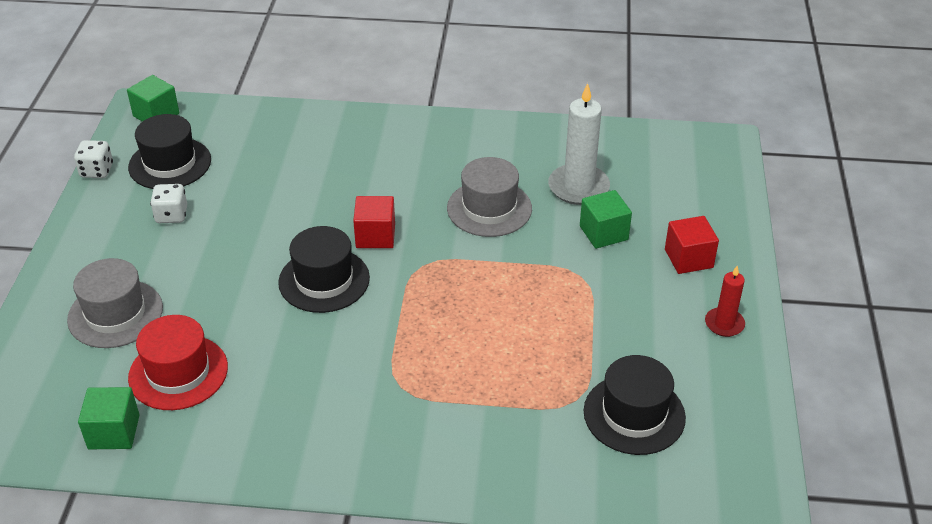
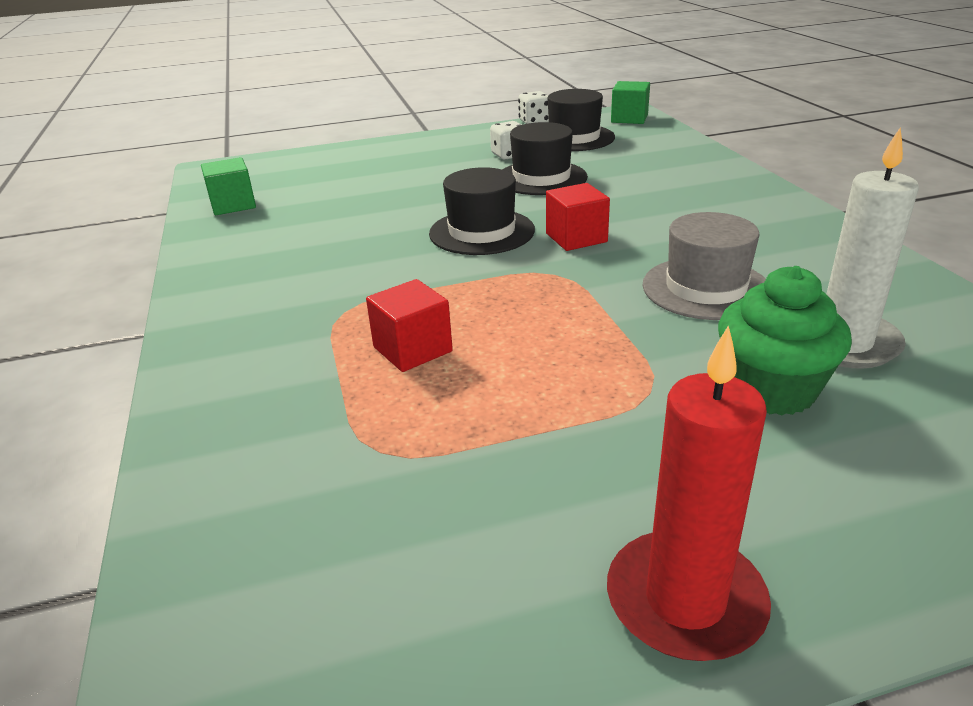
camera: 70 degrees right, 10 degrees down
(115, 314) = (371, 170): grey hat -> none
(178, 372) = (313, 208): red hat -> none
(603, 233) = (771, 390): green cube -> green cupcake
(634, 414) = (373, 524): black hat -> black hat (541, 178)
(688, 258) = (820, 503): red cube -> red cube (412, 349)
(724, 324) = (685, 600): red candle -> red candle, size x1.75

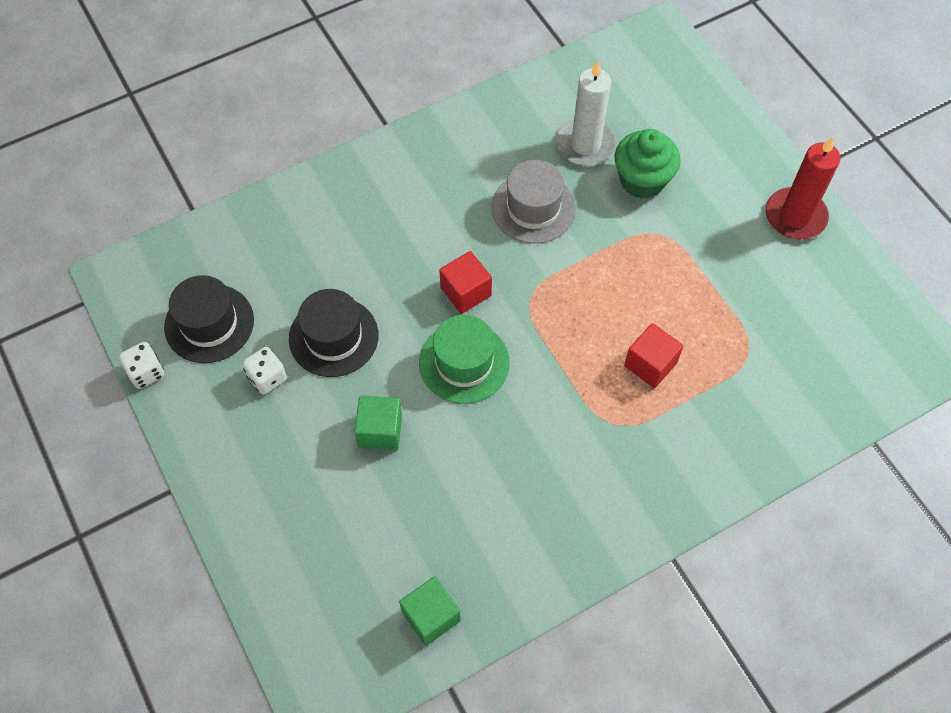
camera: 105 degrees left, 30 degrees up
(482, 232) = (464, 362): black hat -> green hat
(629, 118) = (139, 276): green cube -> green cube (380, 430)

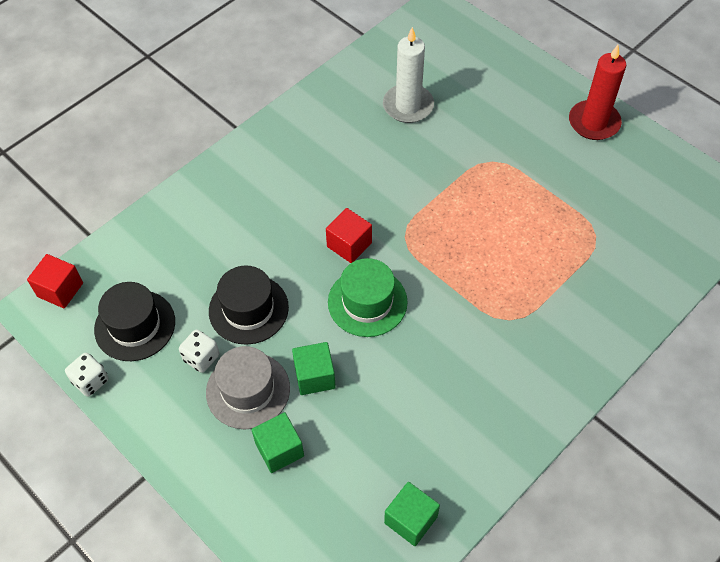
camera: 15 degrees left, 5 degrees down
(317, 500) = (279, 449): none -> green cube
(533, 208) = (382, 165): grey hat -> grey hat (248, 390)
(642, 180) = (463, 123): green cupcake -> none
(650, 364) = (521, 265): red cube -> red cube (60, 290)

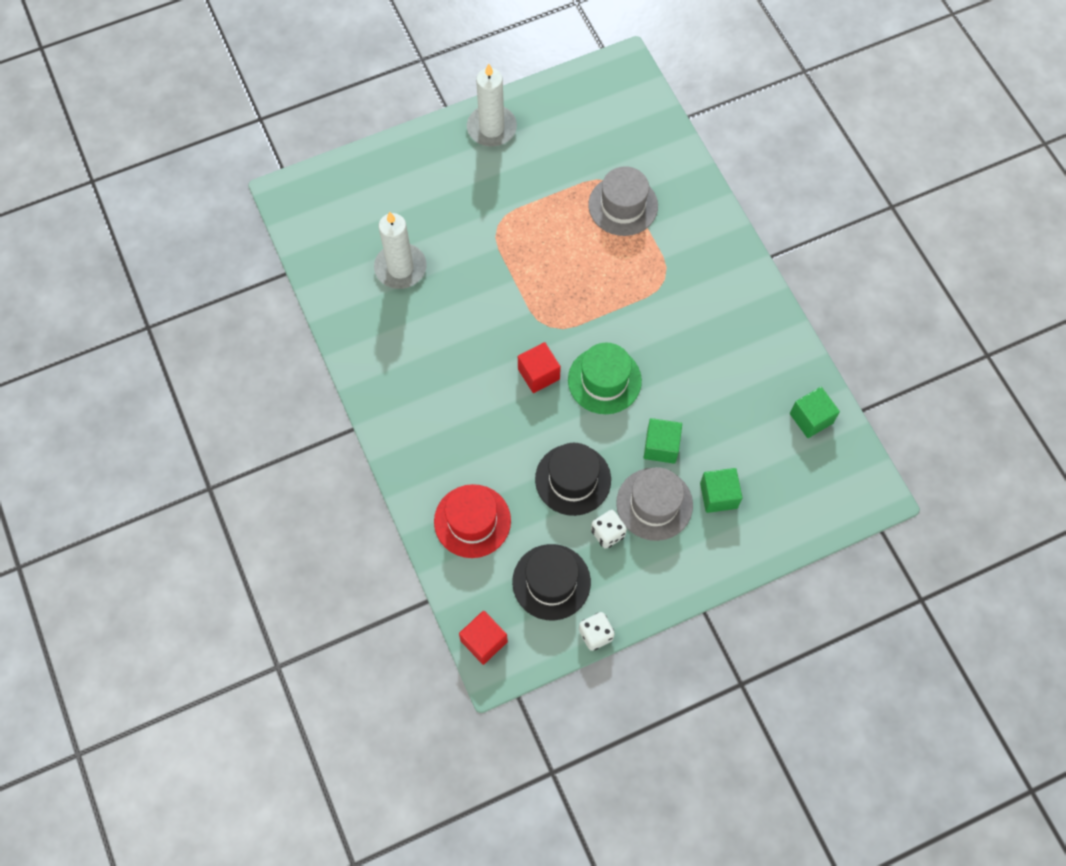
camera: 70 degrees left, 10 degrees up
(177, 242) = (472, 521): none -> red hat
(574, 255) = (623, 205): none -> grey hat
(594, 122) = (491, 128): red candle -> white candle

